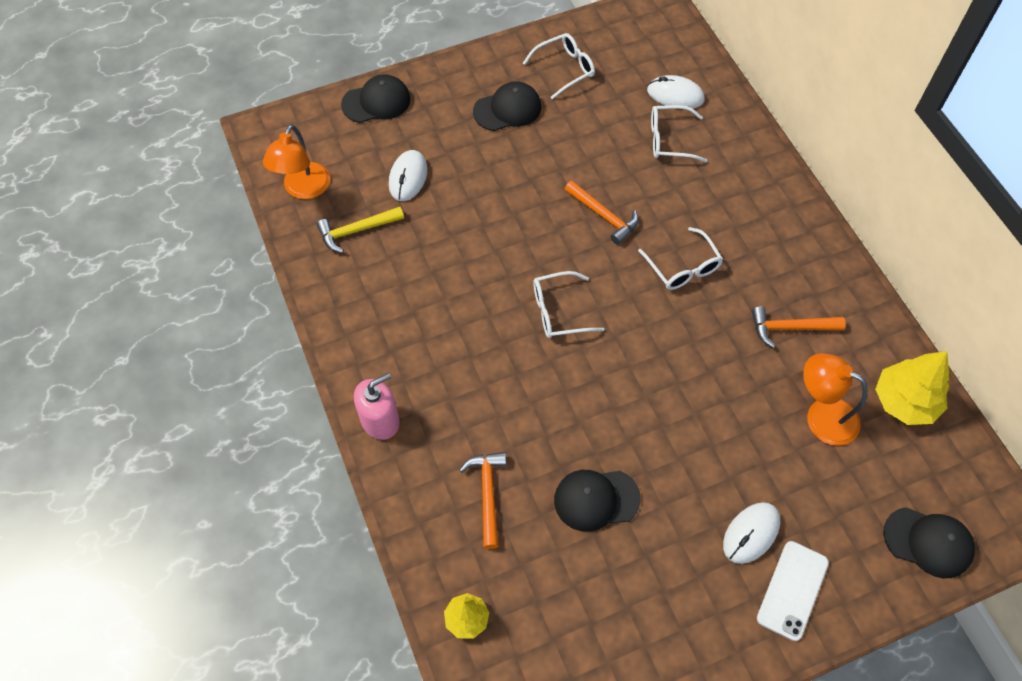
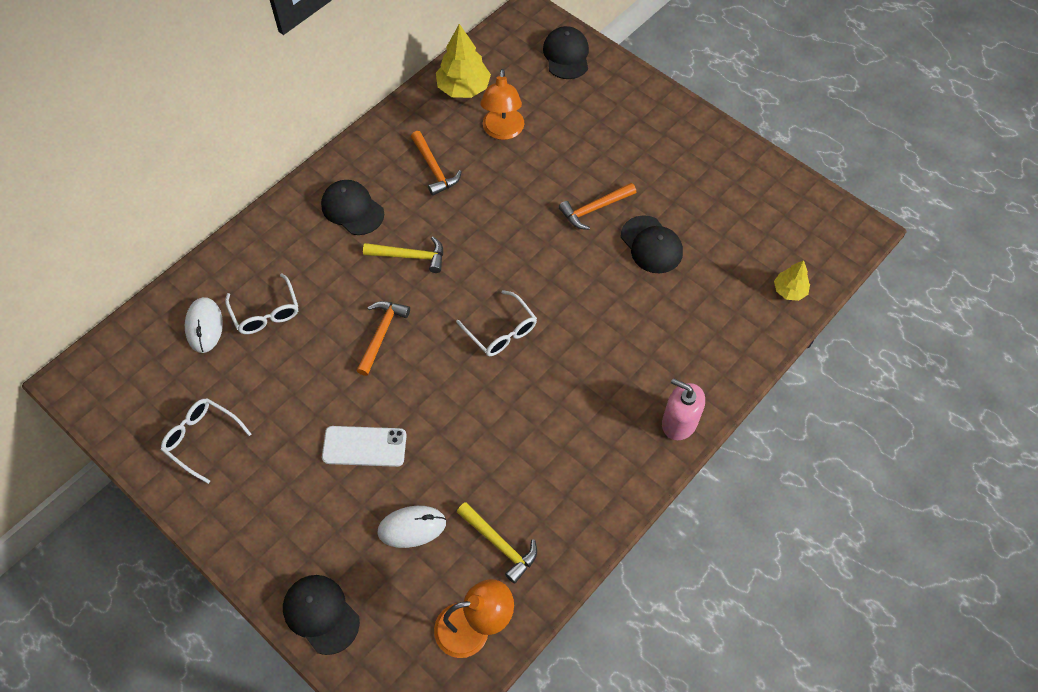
camera: 115 degrees left, 0 degrees up
(487, 494) = (692, 316): orange hammer -> orange hammer (594, 209)
(507, 109) = (280, 471): black cap -> black cap (352, 209)
(683, 267) = (410, 256): white glasses -> yellow hammer
(751, 533) = (619, 147): white mouse -> none
(792, 590) = (645, 115): white phone -> white phone (364, 446)

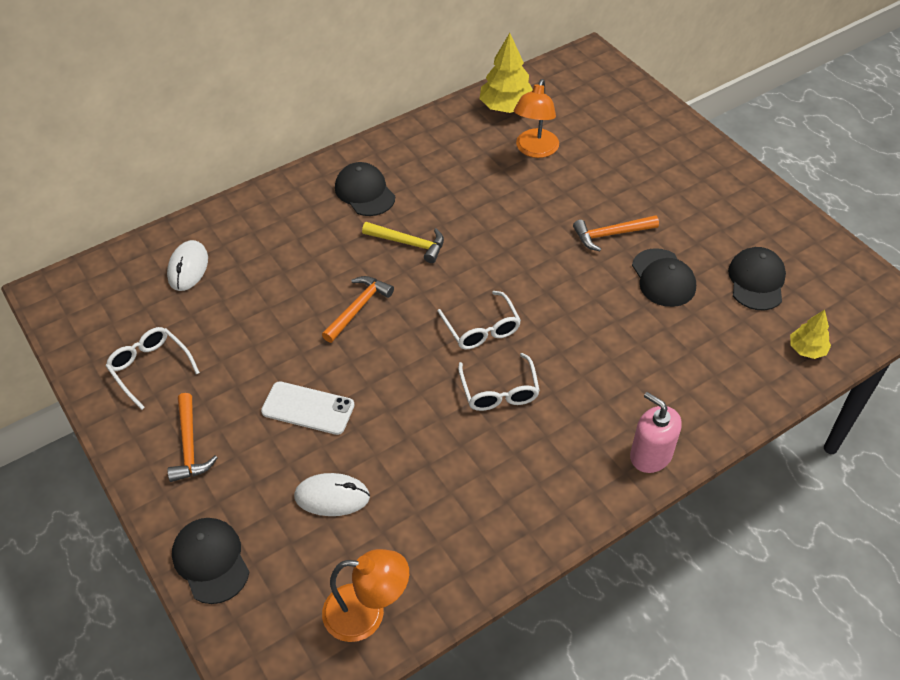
camera: 15 degrees right, 10 degrees down
(266, 312) = (251, 267): white glasses -> white glasses (499, 391)
(434, 168) = (456, 171): orange hammer -> orange hammer (189, 445)
(499, 544) = (420, 534): yellow hammer -> none
(566, 55) = (618, 95): black cap -> black cap (756, 281)

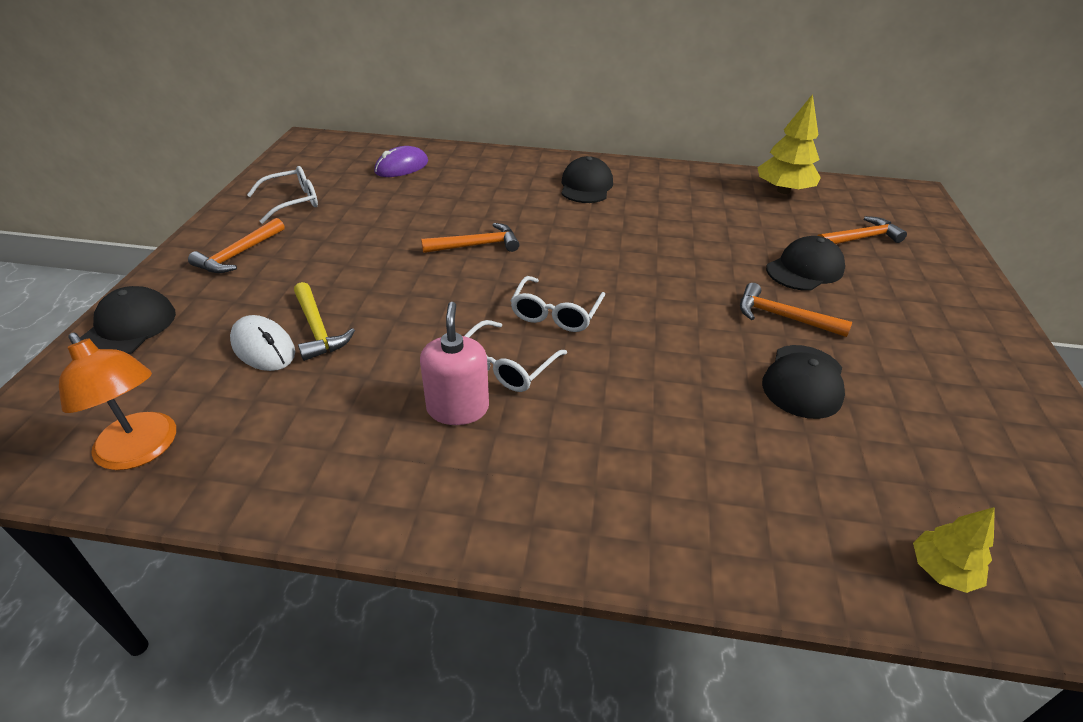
camera: 40 degrees right, 10 degrees down
(150, 368) = (292, 202): white glasses -> white glasses turned 60 degrees clockwise
(188, 268) = (401, 167): white mouse -> purple mouse
(308, 408) = (344, 281): white phone -> none
(408, 243) = (576, 229): yellow hammer -> yellow hammer (317, 329)
(535, 150) = (776, 226): orange lamp -> none
(594, 128) = (860, 238): none -> orange hammer
(650, 455) = (583, 531): pink soap dispenser -> pink soap dispenser (458, 408)
(756, 281) = (933, 452): black cap -> black cap (804, 269)

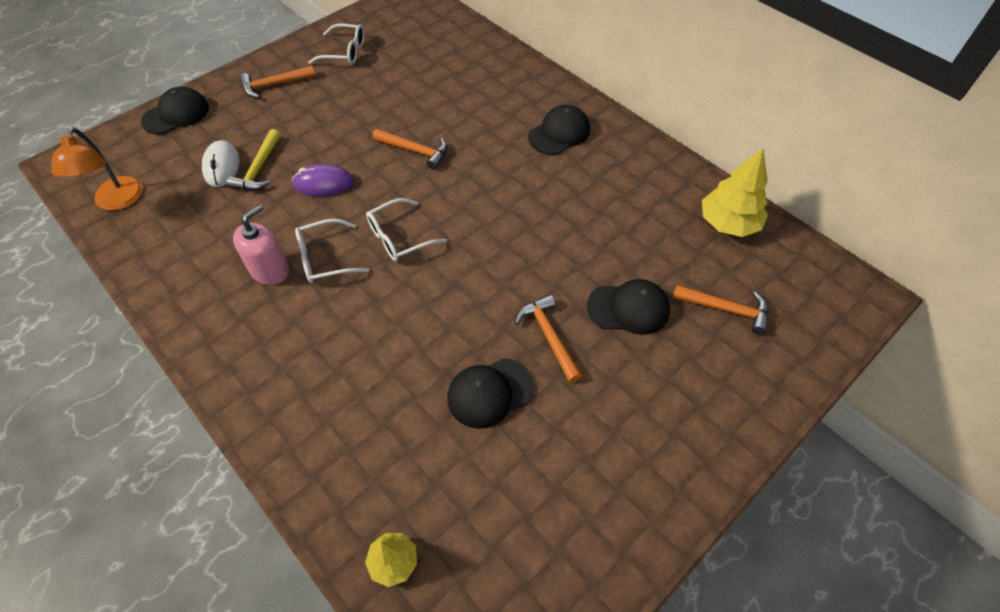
camera: 40 degrees right, 15 degrees up
(401, 167) = (446, 49): purple mouse -> purple mouse (323, 183)

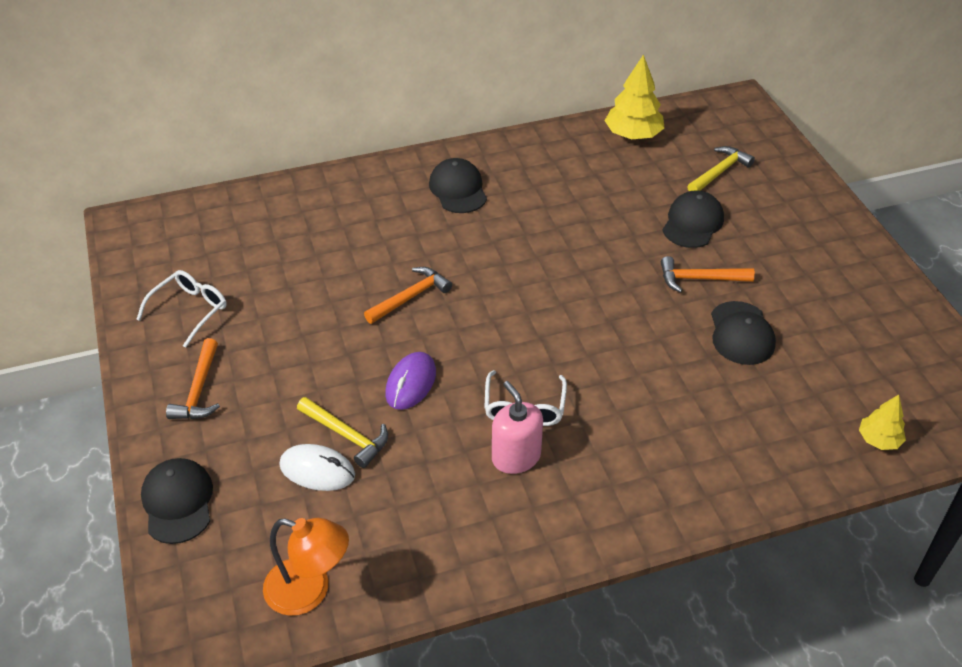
camera: 65 degrees left, 10 degrees down
(399, 237) = (528, 343): white glasses -> none
(726, 309) = (719, 172): orange hammer -> yellow hammer

